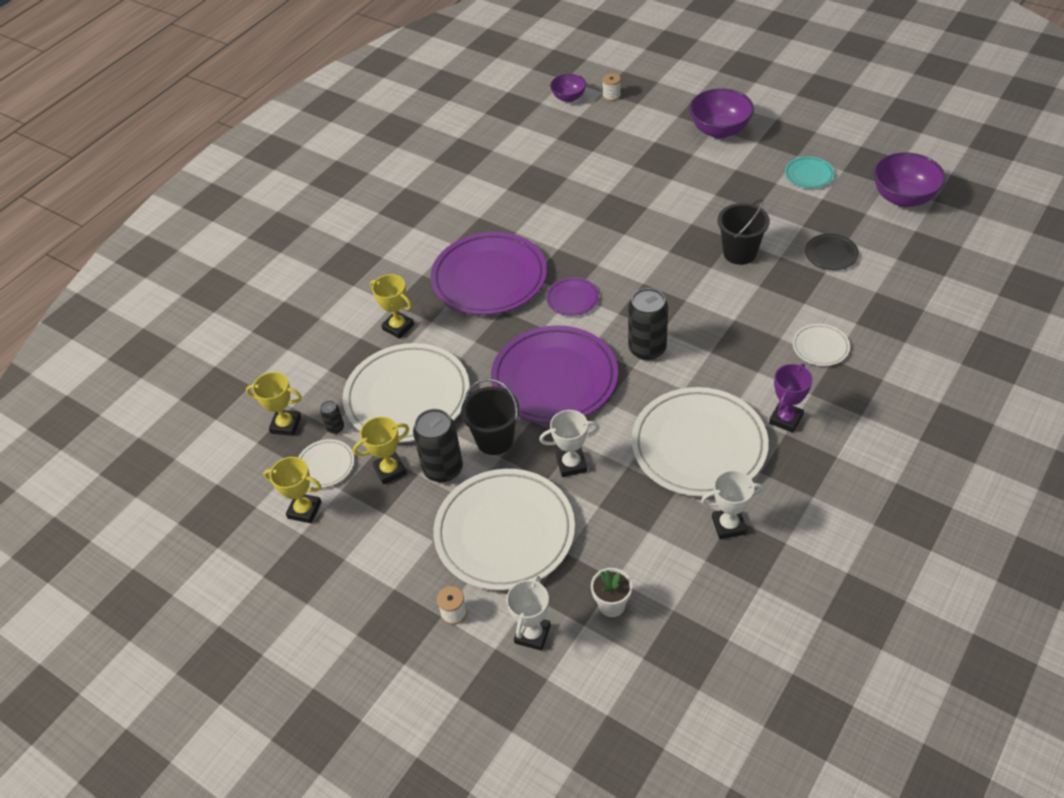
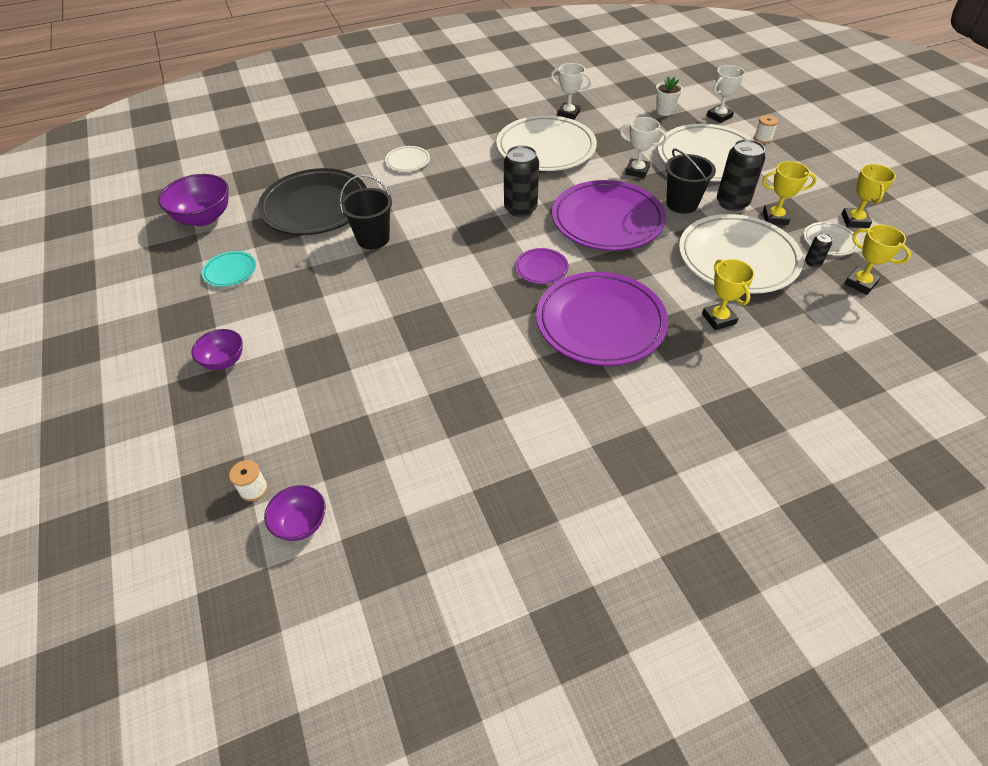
camera: 150 degrees left, 0 degrees up
(304, 510) = (855, 221): yellow trophy -> yellow trophy turned 45 degrees clockwise
(719, 130) = (224, 361): purple bowl -> purple bowl, size x0.60
(786, 419) = (479, 139): purple trophy -> none
(831, 254) = (315, 206): black plate -> black plate, size x2.25

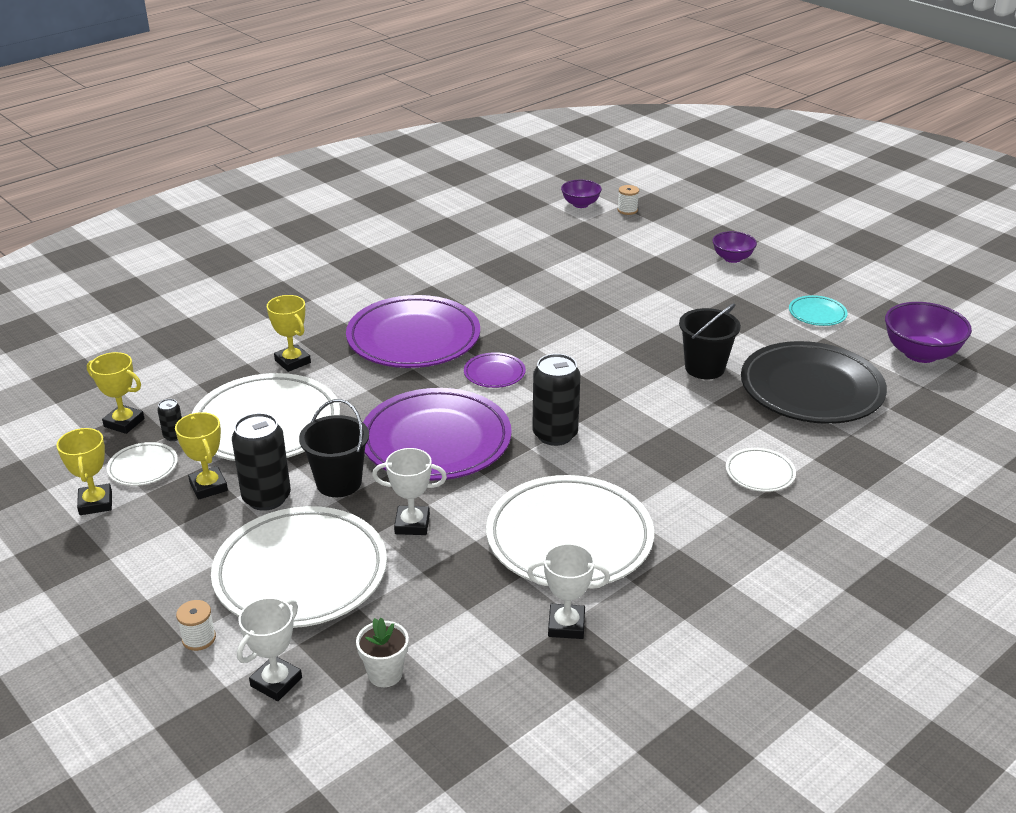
camera: 160 degrees right, 15 degrees down
(775, 218) = (208, 486): yellow trophy -> yellow trophy turned 75 degrees clockwise

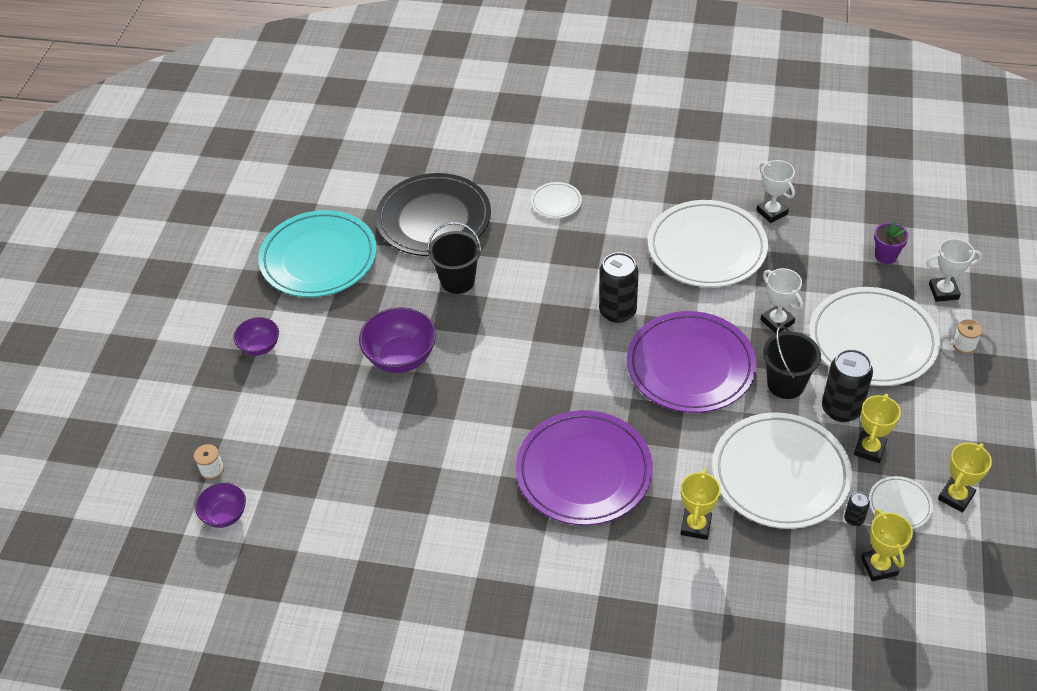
camera: 125 degrees left, 15 degrees up
(385, 674) = (885, 256): white flower pot -> purple flower pot
(494, 373) = (580, 388): purple plate -> none
(817, 314) = (319, 258): turquoise plate -> turquoise plate, size x2.25
(920, 353) = (334, 188): purple bowl -> purple bowl (401, 357)

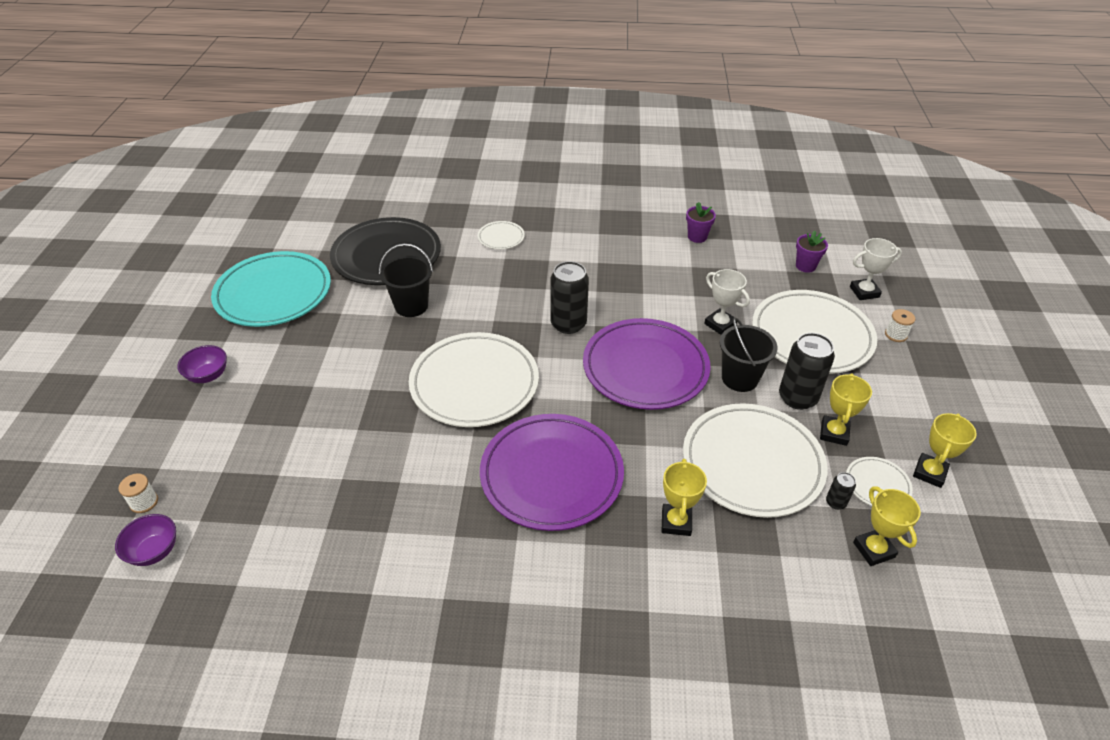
camera: 10 degrees left, 5 degrees down
(401, 357) = (355, 377): purple bowl -> none
(706, 248) = (644, 267): white plate -> white plate (474, 383)
(772, 212) = (697, 237): white trophy -> purple flower pot

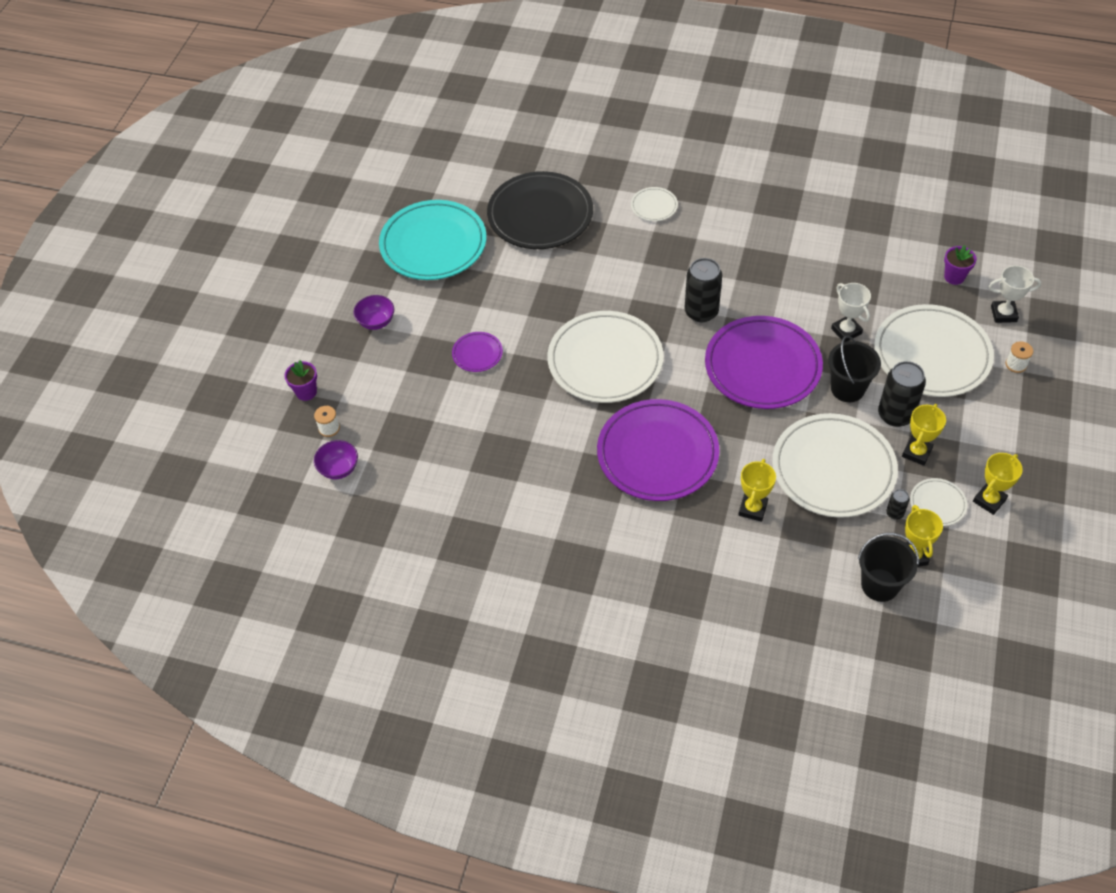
camera: 15 degrees right, 10 degrees up
(328, 394) = (477, 354): none -> purple plate
(411, 306) = (558, 274): black bucket -> black bucket (880, 585)
(697, 237) = (853, 229): purple flower pot -> purple flower pot (306, 392)

